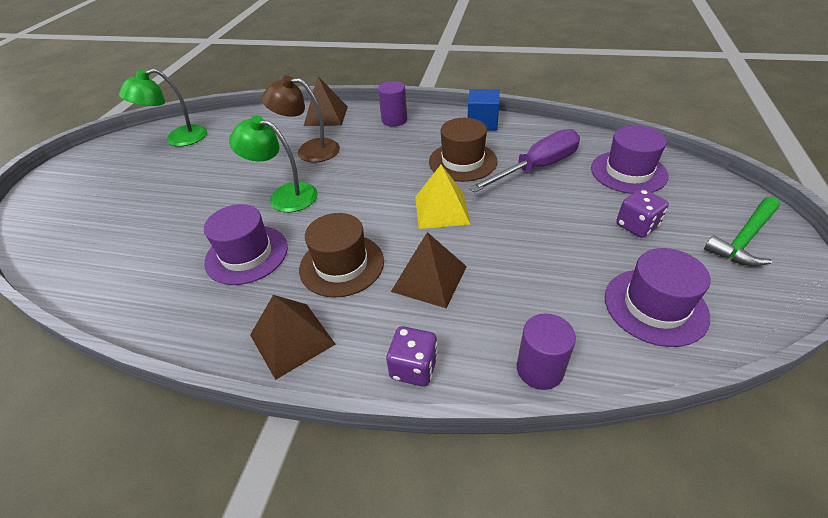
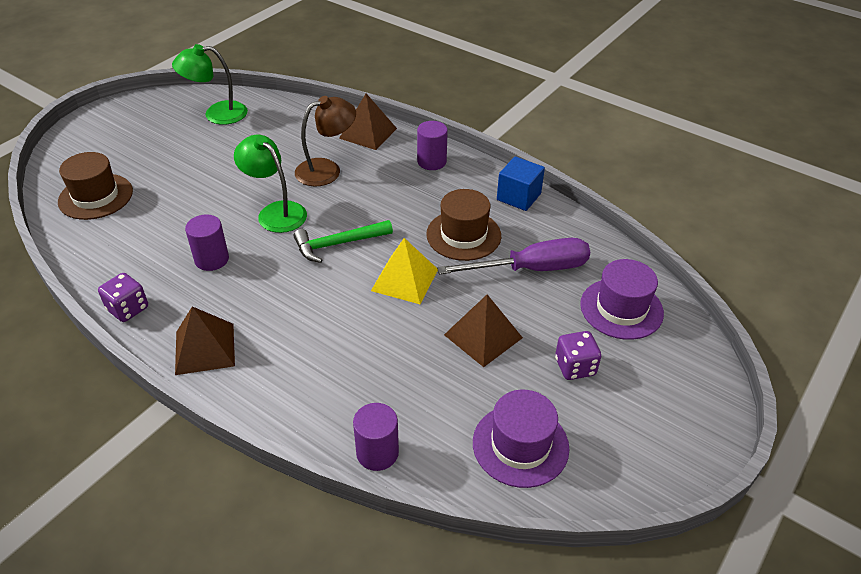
camera: 20 degrees right, 0 degrees up
(246, 254) = (212, 259): purple hat -> purple cylinder
(309, 150) = (327, 170): brown lamp -> brown lamp turned 120 degrees clockwise
(341, 265) = (282, 299): brown hat -> brown hat (96, 196)
(414, 368) = (281, 409): purple dice -> purple dice (128, 309)
(429, 278) = (346, 341): brown pyramid -> brown pyramid (483, 336)
(744, 239) = (669, 421): green hammer -> green hammer (338, 244)

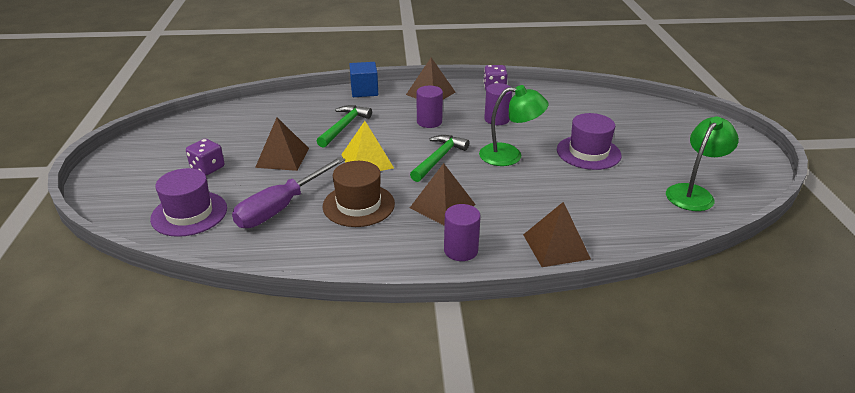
camera: 140 degrees right, 10 degrees down
(96, 196) = (624, 113): brown hat -> none
(327, 170) = (529, 197): brown lamp -> none
(373, 348) = (344, 127): none -> green hammer
(377, 453) = (294, 99): purple cylinder -> purple cylinder (429, 122)
(399, 198) = (442, 206): none -> brown pyramid
(518, 197) = (344, 259): blue cube -> blue cube (364, 91)
(520, 445) = (220, 127): purple hat -> purple hat (588, 152)

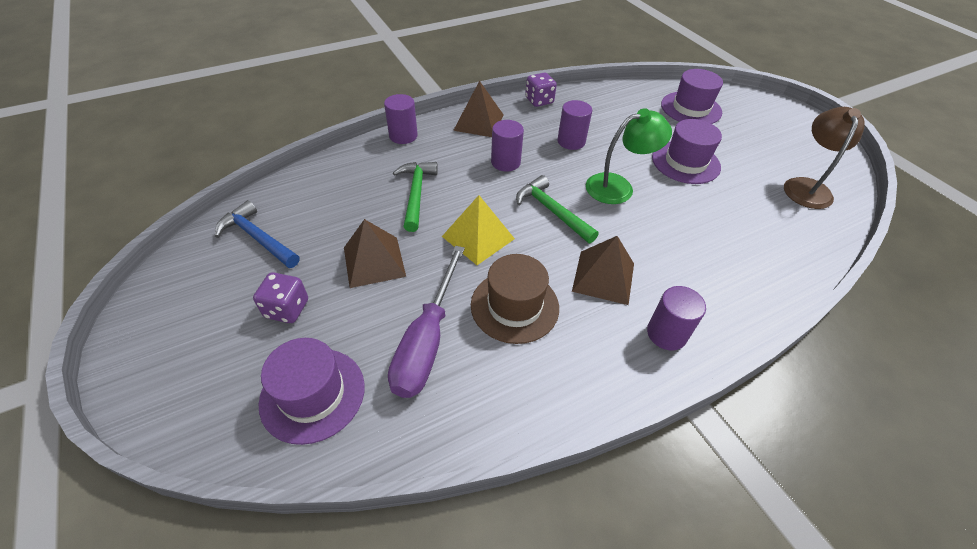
camera: 25 degrees left, 15 degrees up
(219, 128) = (258, 238): none -> blue hammer
(364, 91) = (403, 136): blue cube -> purple cylinder
(438, 158) = (552, 211): green hammer -> green hammer turned 45 degrees counterclockwise
(556, 246) = (748, 294): brown pyramid -> none
(633, 117) = (691, 108): none -> purple hat
(693, 193) = (806, 186): green lamp -> brown lamp

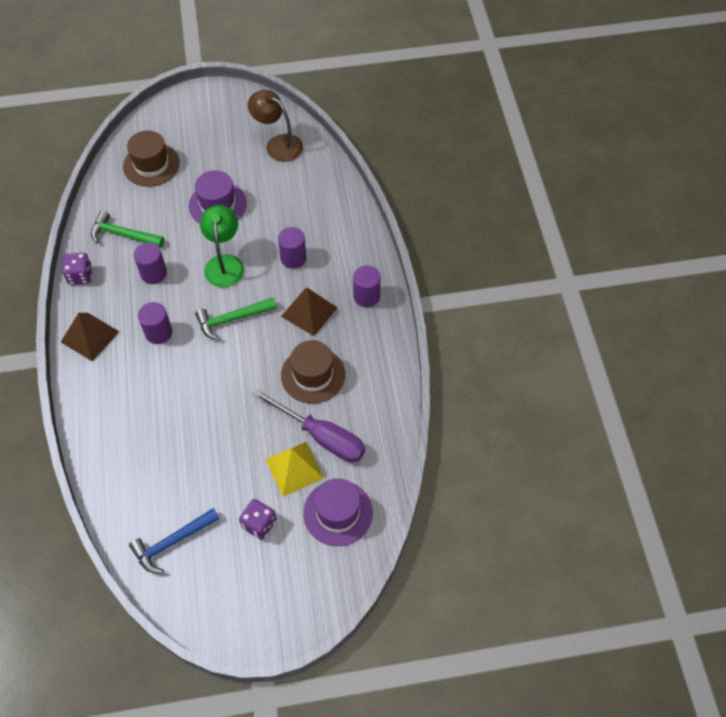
camera: 70 degrees left, 10 degrees up
(374, 261) = (235, 457): brown pyramid -> none
(403, 136) = (80, 405): purple cylinder -> purple cylinder (293, 258)
(416, 194) = (169, 412): green hammer -> green hammer (123, 235)
(478, 237) = (239, 379): yellow pyramid -> yellow pyramid (294, 468)
(691, 108) = (151, 165): purple hat -> brown hat

